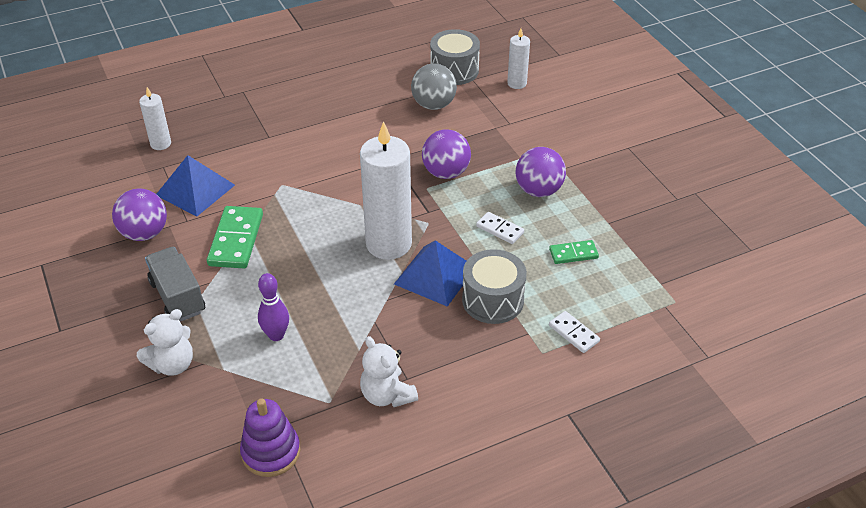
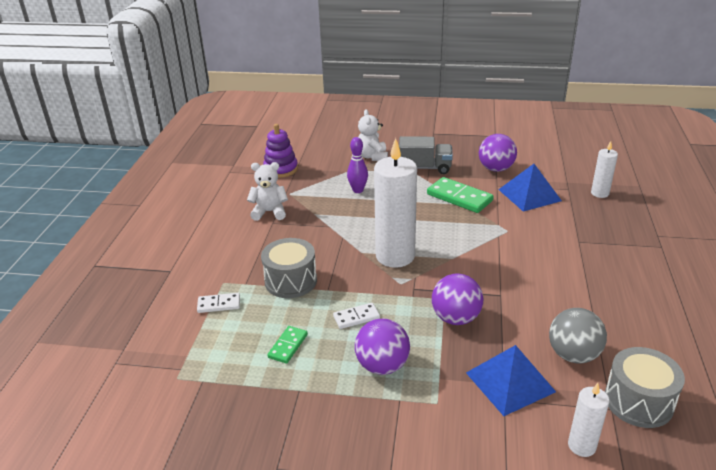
camera: 125 degrees right, 10 degrees down
(435, 275) = (342, 265): blue pyramid -> blue pyramid (510, 382)

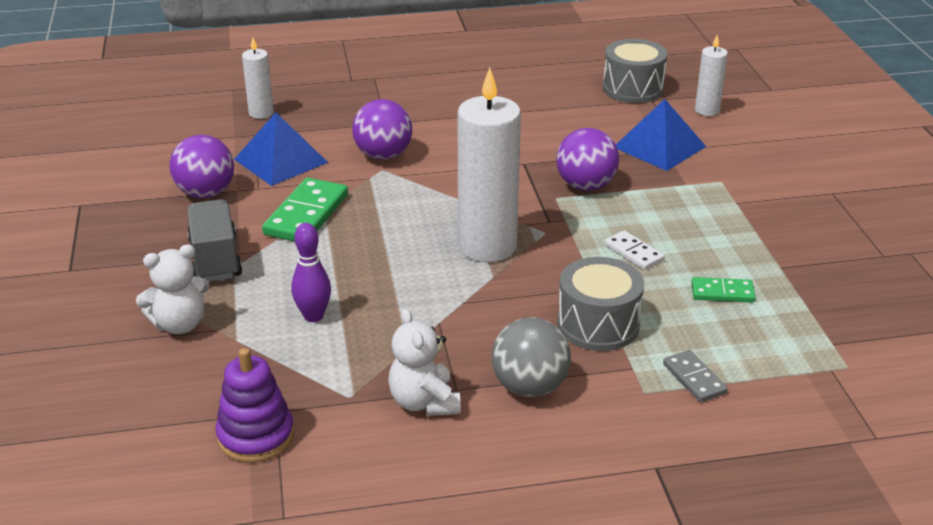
camera: 110 degrees left, 0 degrees up
(219, 304) = (694, 378): white domino -> grey domino
(382, 366) = (698, 220): purple ball -> purple ball (383, 155)
(573, 355) = (595, 118): grey ball -> grey ball (529, 387)

